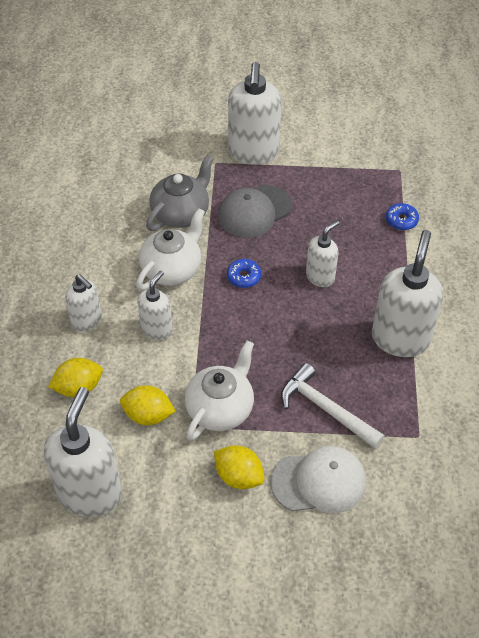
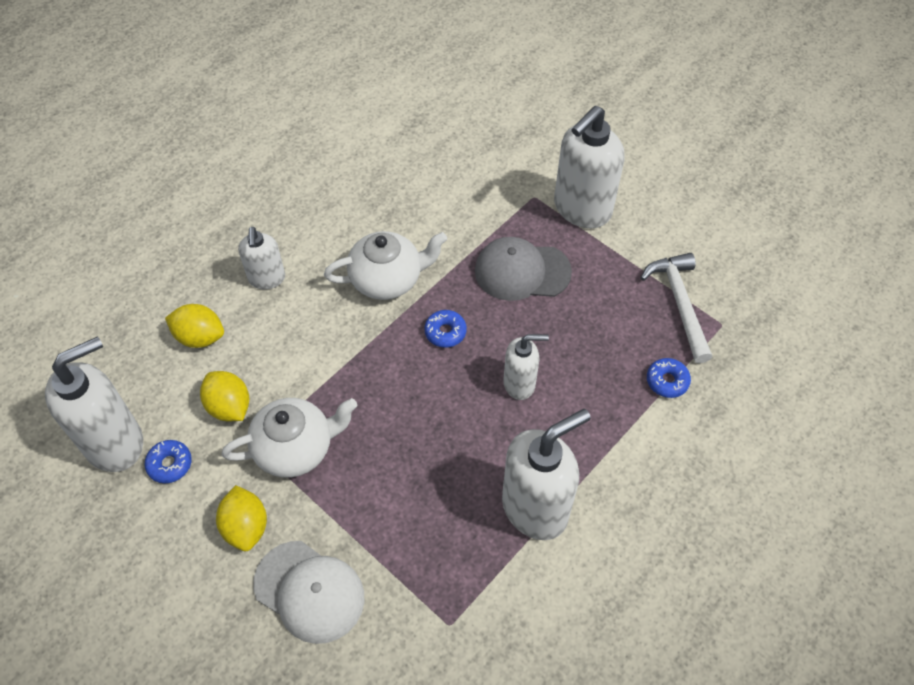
camera: 40 degrees right, 5 degrees up
(145, 478) = (170, 464): none -> blue donut
(156, 329) = (317, 329): white soap dispenser -> none
(181, 213) = (450, 228): grey teapot -> none
(326, 408) = (389, 524): white hammer -> white hammer (680, 303)

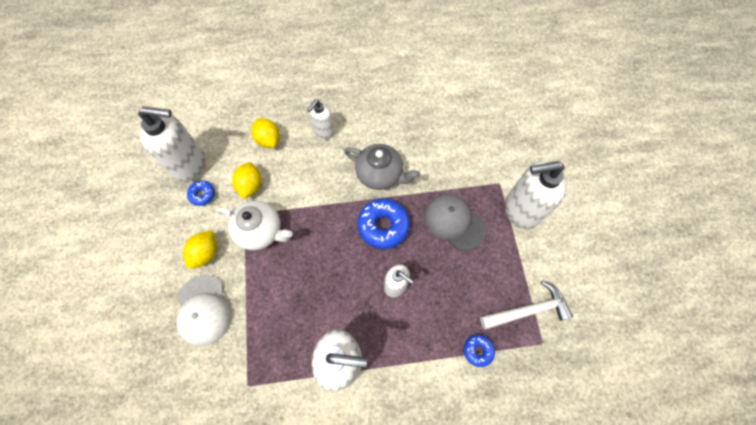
camera: 40 degrees right, 10 degrees up
(387, 279) = (380, 174): white teapot -> grey teapot
(445, 332) = (383, 226): blue donut -> blue donut, size x1.89
(680, 303) = (528, 310): white hammer -> white hammer turned 45 degrees clockwise

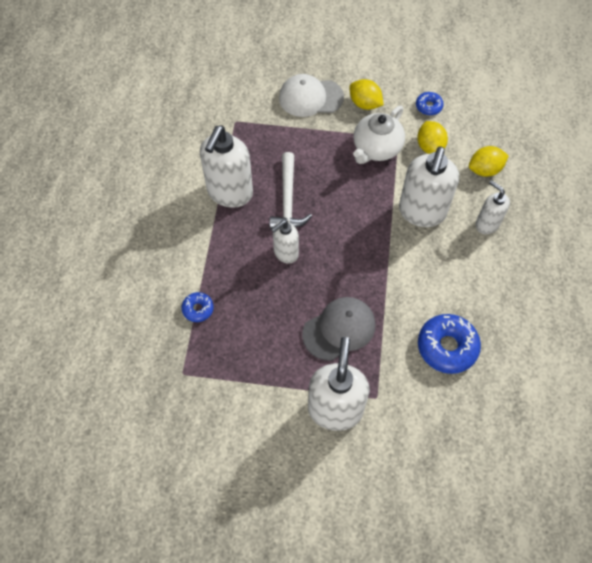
camera: 105 degrees right, 5 degrees down
(190, 165) = (465, 100): white soap dispenser -> white soap dispenser (421, 212)
(251, 186) = (430, 147): yellow lemon -> yellow lemon turned 60 degrees clockwise
(380, 174) = (417, 269): grey teapot -> none
(383, 226) = (353, 257): blue donut -> blue donut (447, 347)
(528, 310) = (219, 372): white hammer -> white hammer (287, 200)

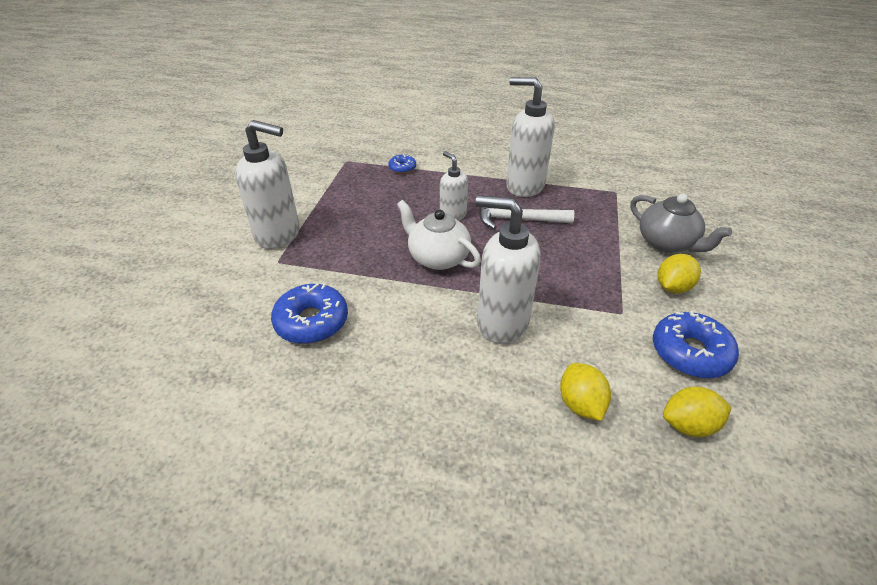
camera: 95 degrees right, 20 degrees down
(310, 97) = (667, 243): white cap -> grey teapot
(339, 329) = (359, 243): grey cap -> none
(376, 148) = (599, 291): white teapot -> white teapot (438, 258)
(428, 106) = (690, 353): blue donut -> blue donut, size x1.89
(430, 147) = (613, 344): yellow lemon -> yellow lemon (688, 425)
(487, 224) = (481, 390): white soap dispenser -> none

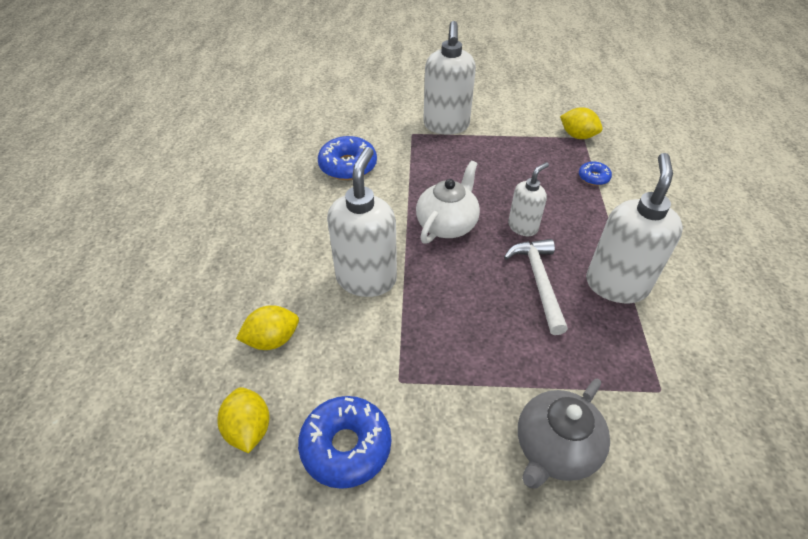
camera: 80 degrees right, 5 degrees up
(672, 287) = (458, 442): yellow lemon -> yellow lemon (577, 136)

